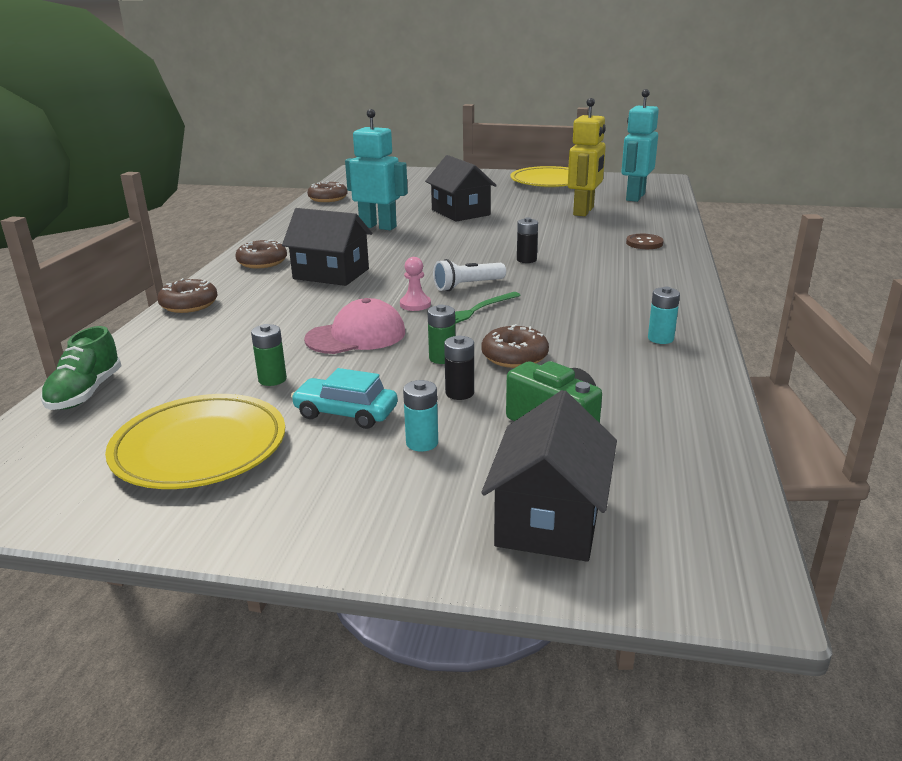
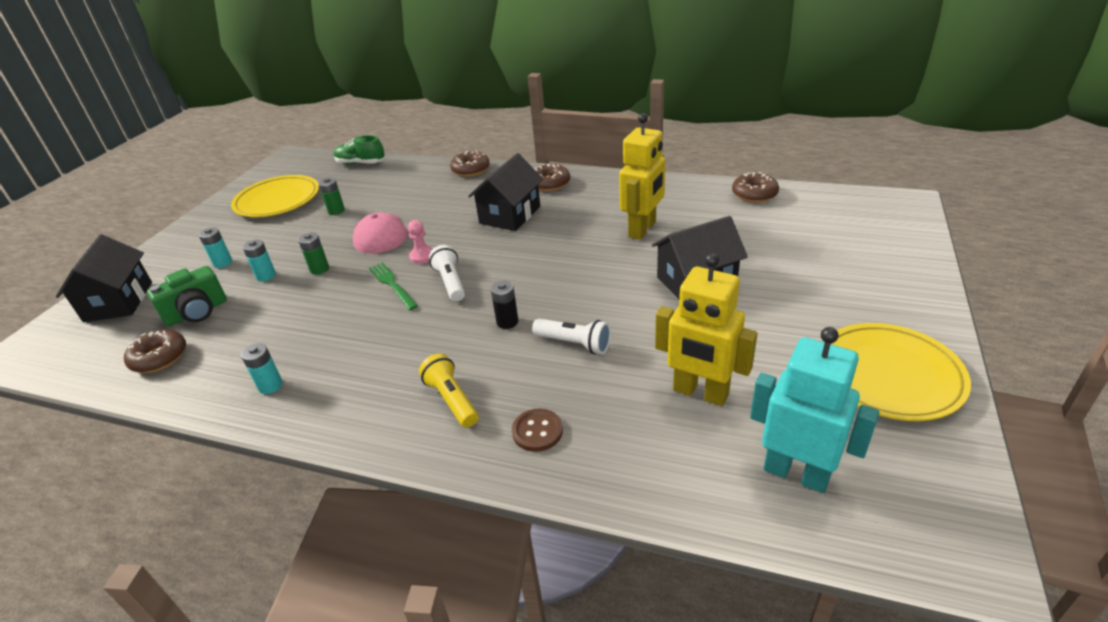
camera: 100 degrees right, 10 degrees up
(346, 413) = (276, 237): turquoise car -> none
(378, 226) = (642, 229): turquoise robot -> yellow robot
(459, 393) = (266, 276): black battery -> turquoise battery
(514, 356) = (298, 301): brown donut -> brown donut (159, 358)
(547, 239) = (574, 344): none -> white flashlight
(549, 519) = (119, 301): black house -> black house turned 60 degrees clockwise
(630, 268) = (452, 399): none -> yellow flashlight

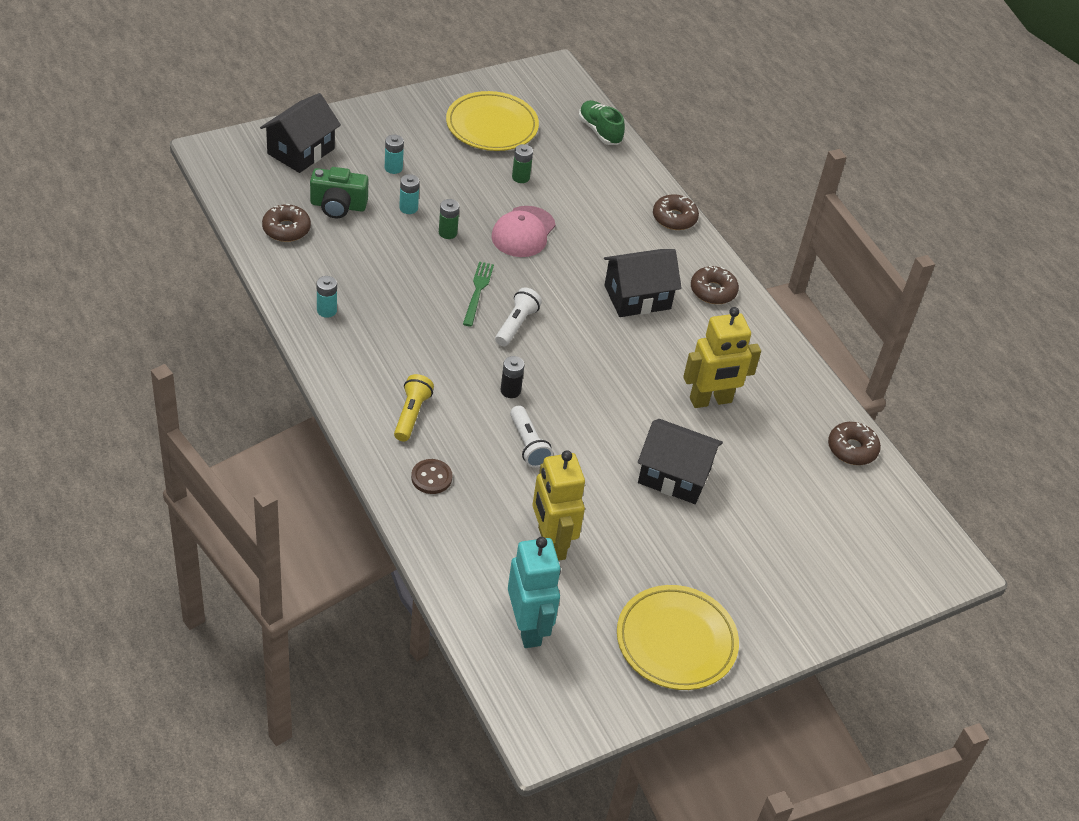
camera: 35 degrees right, 10 degrees up
(422, 256) = (526, 282): pink pawn -> none

